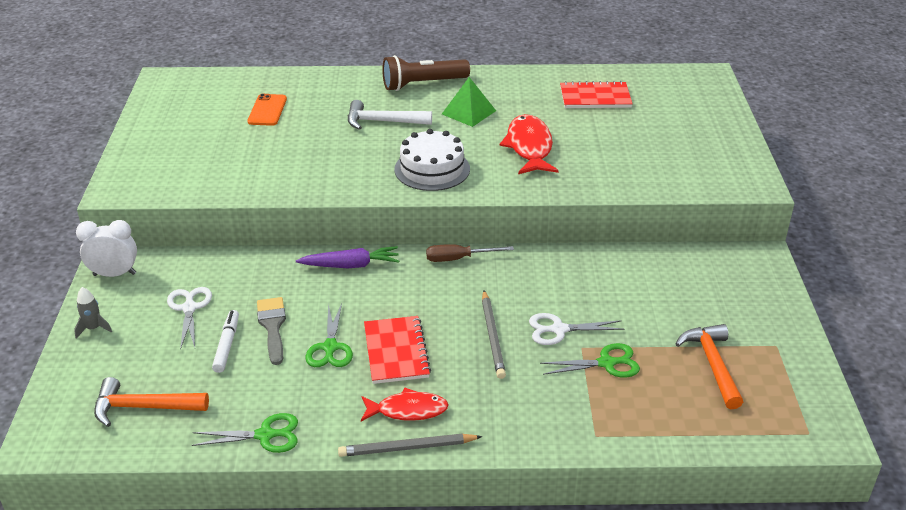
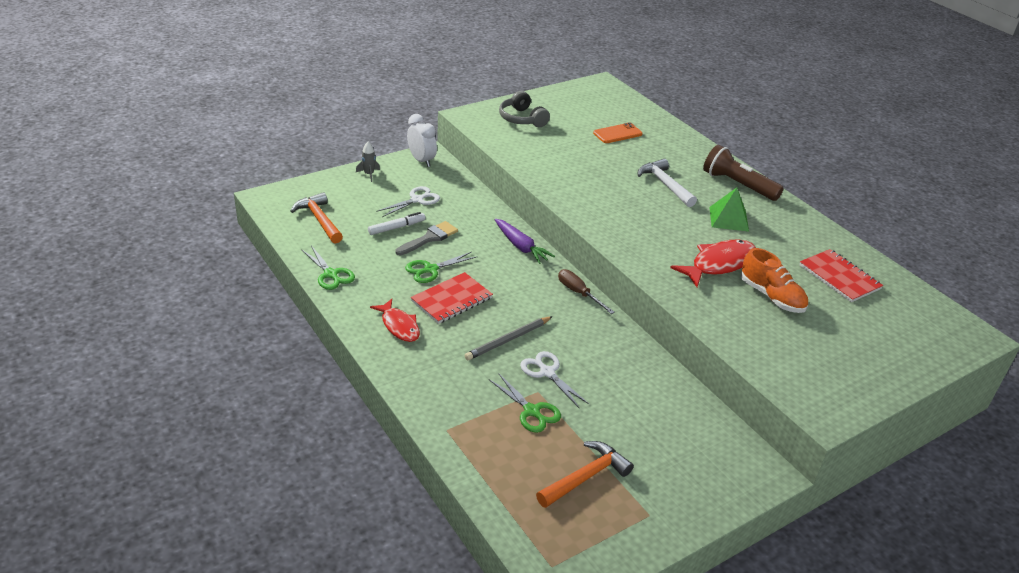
camera: 55 degrees right, 0 degrees up
(168, 157) = (522, 119): none -> grey headphones
(407, 448) = (364, 339): grey pencil -> none
(432, 169) = (633, 227): white cake -> none
(595, 141) = (771, 297): none -> orange shoe

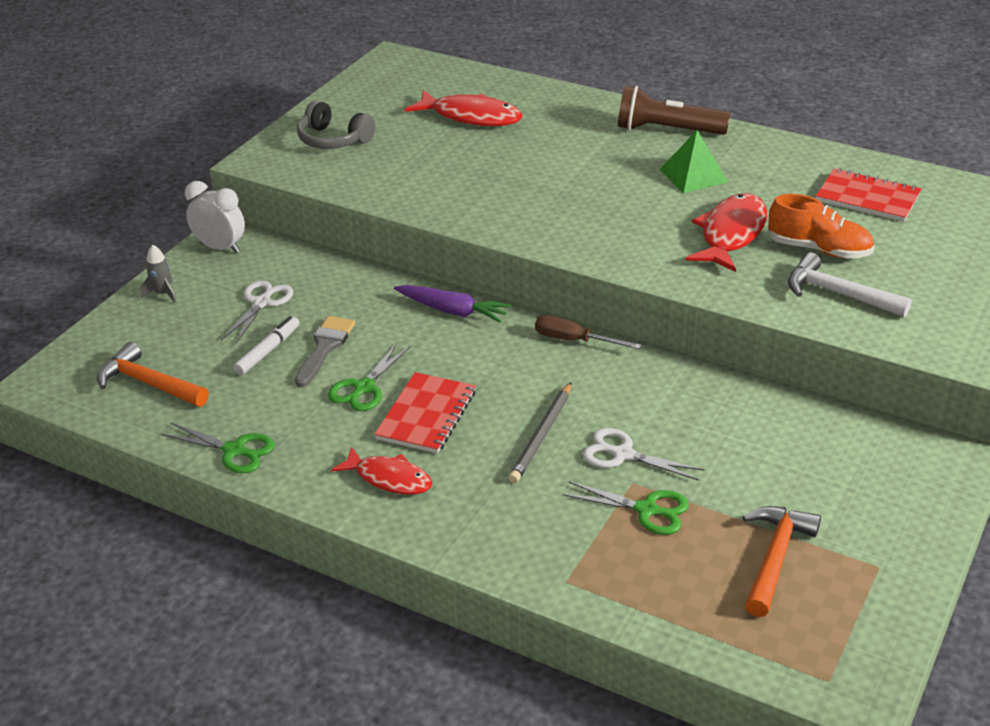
camera: 25 degrees left, 0 degrees up
(617, 133) = (471, 117): orange phone -> red fish
(665, 184) = (585, 161): white hammer -> white hammer (838, 294)

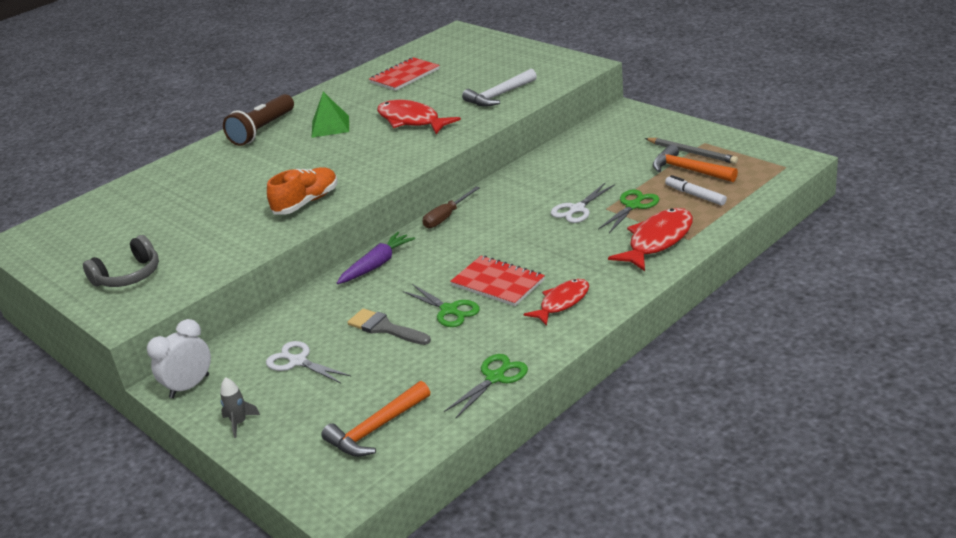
camera: 70 degrees left, 5 degrees down
(268, 351) = (371, 358): white marker -> white marker (695, 195)
(471, 117) = (160, 207): red fish -> red fish (657, 241)
(542, 435) = (544, 237): grey pencil -> grey pencil (691, 153)
(819, 249) = (449, 96): orange shoe -> orange shoe (306, 202)

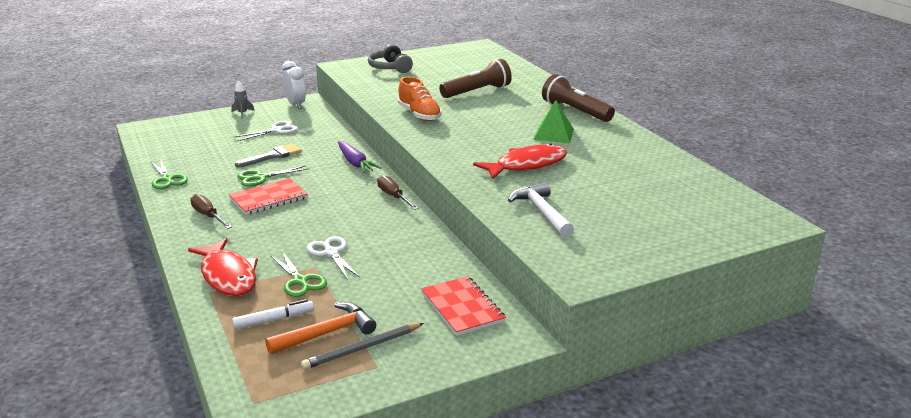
camera: 105 degrees right, 5 degrees down
(215, 192) = (477, 92): none -> brown flashlight
(376, 429) = (179, 142): orange hammer -> none
(405, 76) = (647, 176): red notebook -> red notebook (462, 307)
(562, 302) = (208, 216): red fish -> brown screwdriver

